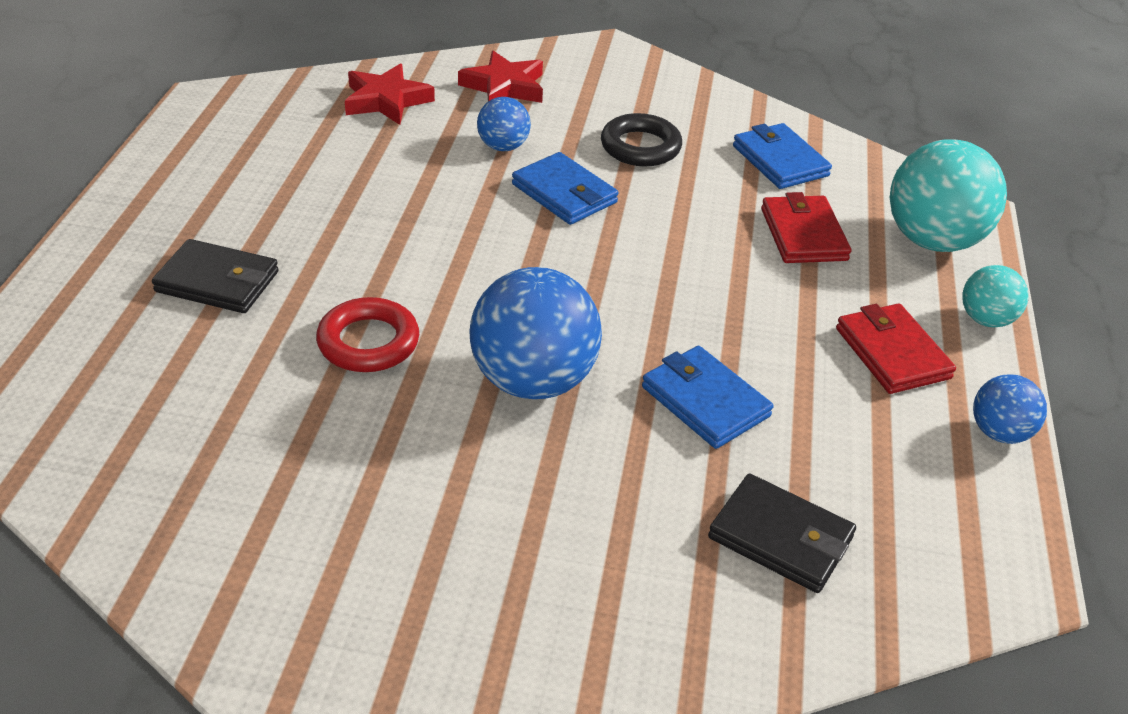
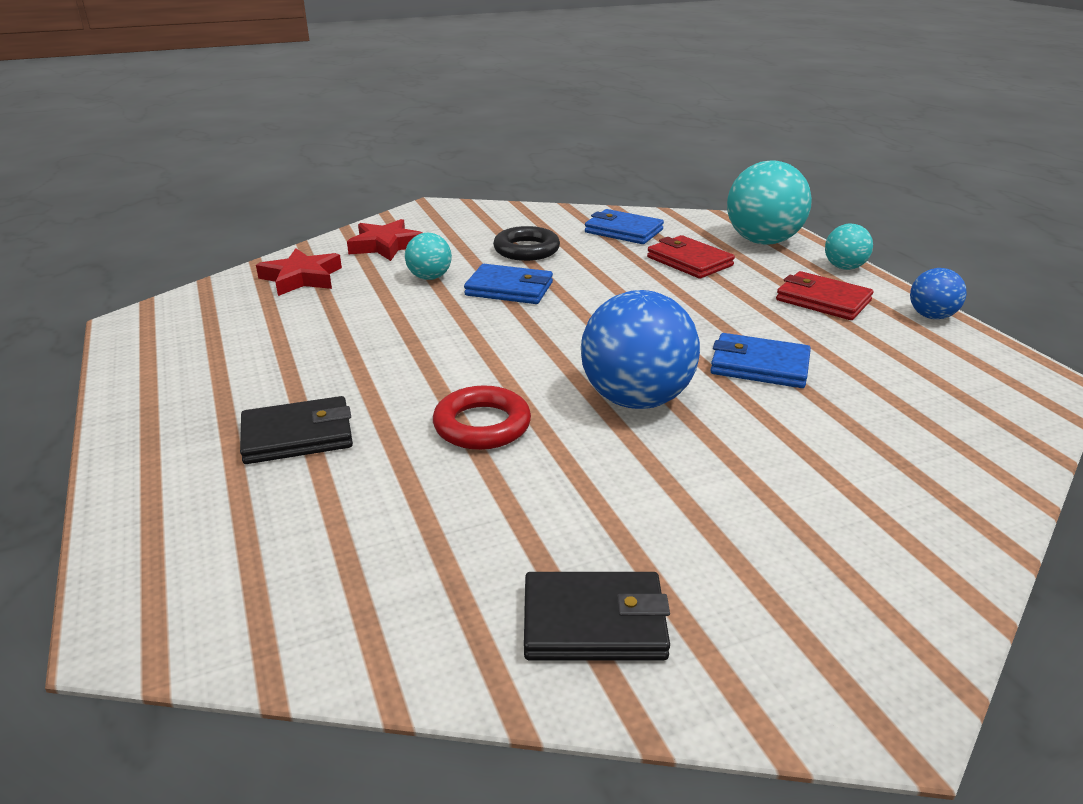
camera: 30 degrees left, 10 degrees down
(503, 147) = (429, 277): blue ball -> turquoise ball
(780, 537) = (908, 419): black wallet -> black wallet (594, 622)

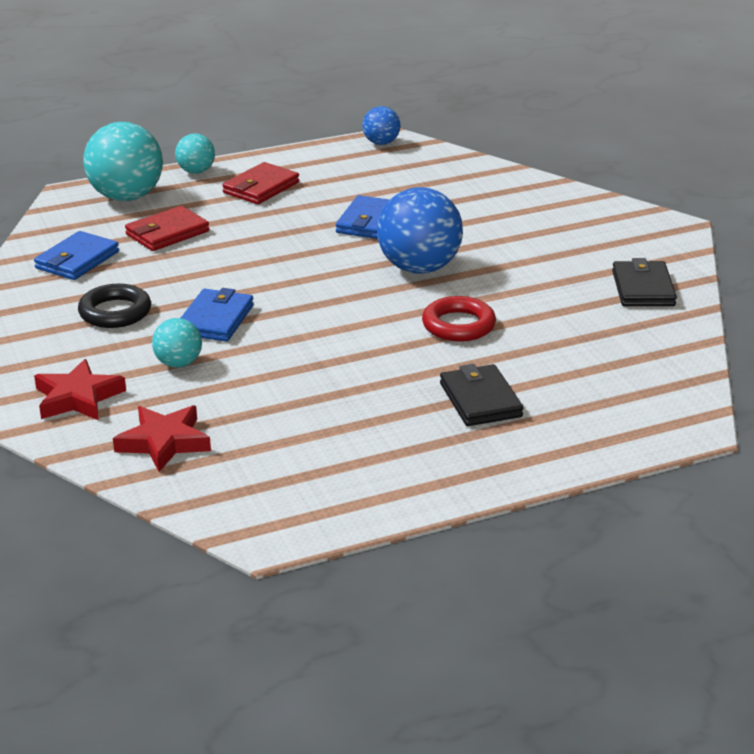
camera: 90 degrees left, 0 degrees up
(931, 316) = (293, 155): blue ball -> blue ball (381, 143)

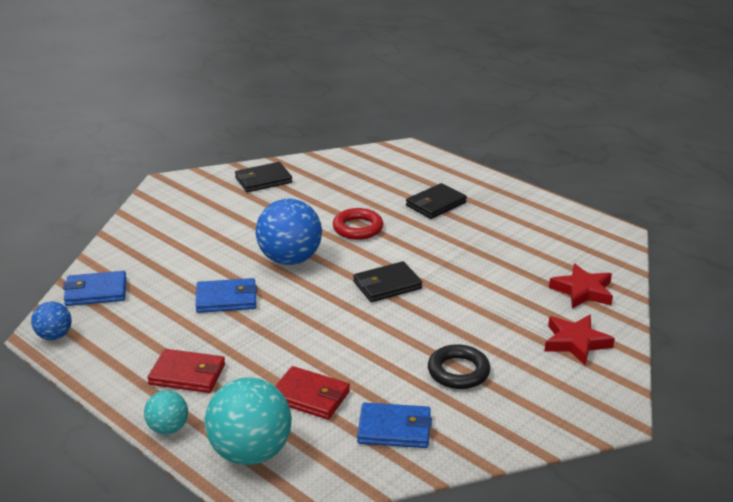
camera: 115 degrees left, 0 degrees up
(178, 363) = (497, 316): turquoise ball -> none
(215, 320) = (429, 321): blue wallet -> blue wallet (96, 292)
(309, 313) = (387, 285): none -> black wallet

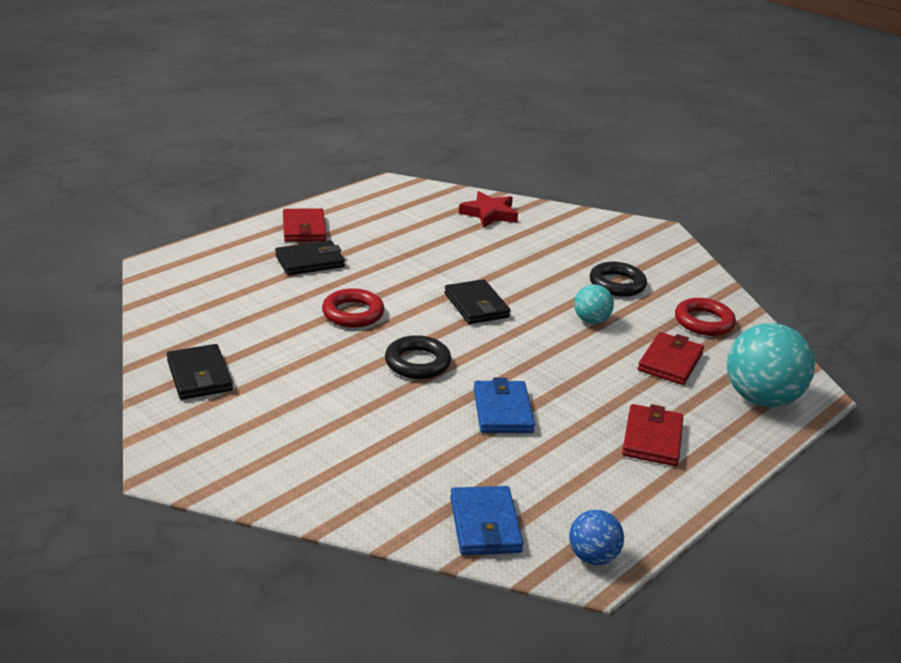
camera: 90 degrees left, 0 degrees up
(168, 428) = (743, 450): turquoise ball -> turquoise ball (591, 320)
(290, 259) = (417, 363): blue ball -> black ring
(394, 429) = (703, 322): blue wallet -> red ring
(436, 204) = (310, 261): black wallet -> black wallet turned 75 degrees counterclockwise
(493, 197) = (304, 229): none -> red wallet
(576, 342) = (567, 229): red star -> none

